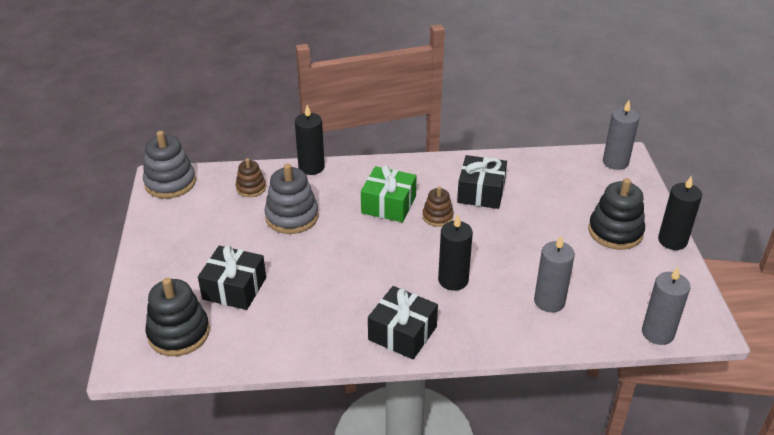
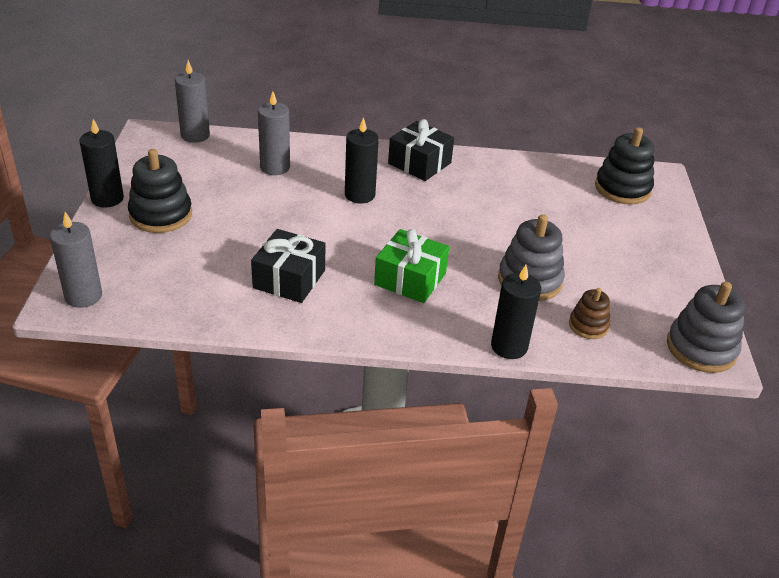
camera: 175 degrees left, 0 degrees up
(234, 288) = (580, 216): black gift -> none
(437, 216) = (354, 257): brown stacking toy -> none

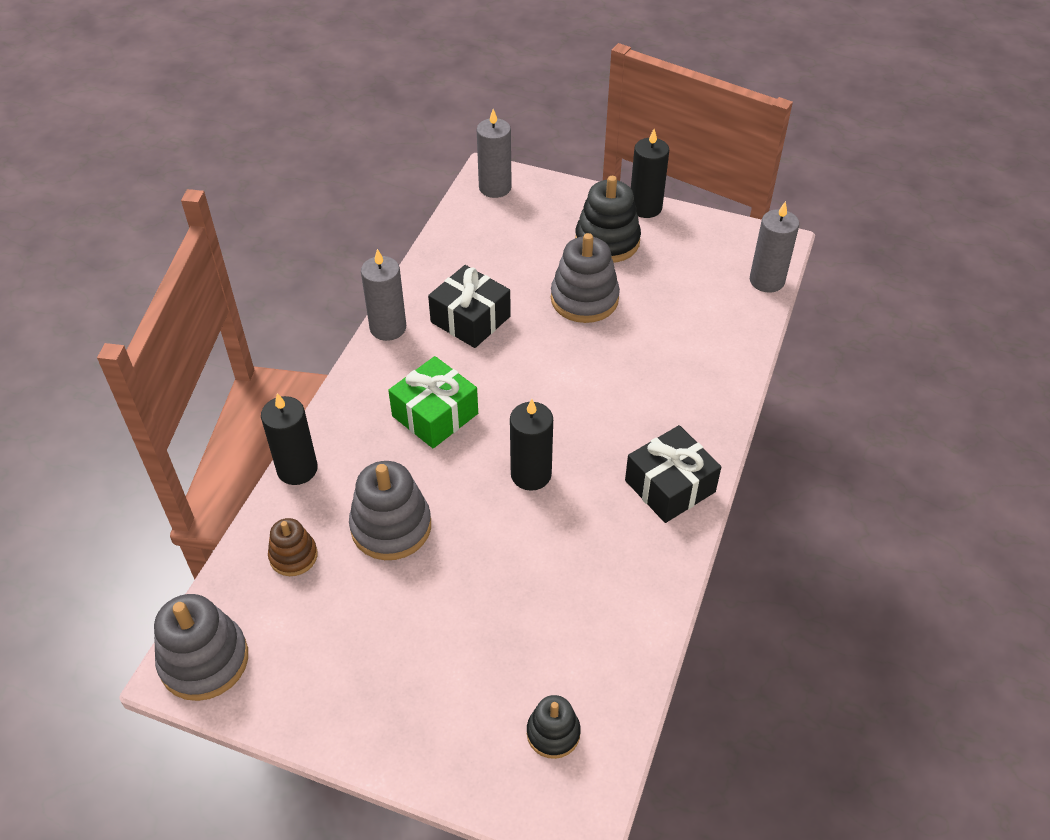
camera: 110 degrees right, 10 degrees up
(242, 219) = (584, 299): none -> grey stacking toy
(275, 167) = (683, 340): grey candle -> grey candle (388, 328)
(359, 195) = (607, 406): black candle -> black candle (531, 474)
(622, 188) = (553, 733): black stacking toy -> black stacking toy, size x0.58

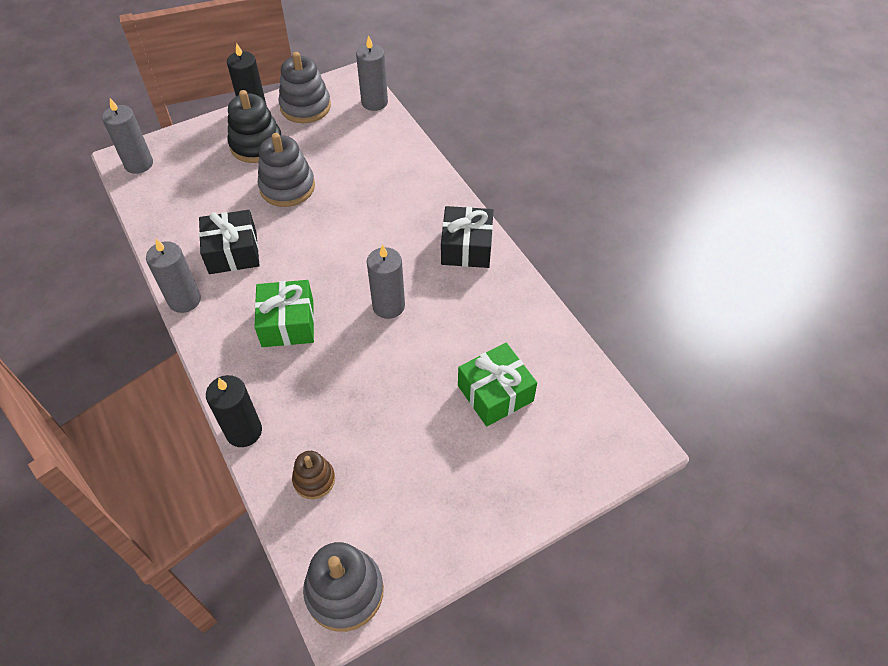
camera: 50 degrees left, 5 degrees up
(391, 527) = (349, 406): grey stacking toy -> grey stacking toy (305, 107)
(516, 636) = (495, 393): none -> green gift
(531, 474) = (388, 306): black candle -> grey candle
(553, 733) = (576, 420): black stacking toy -> none

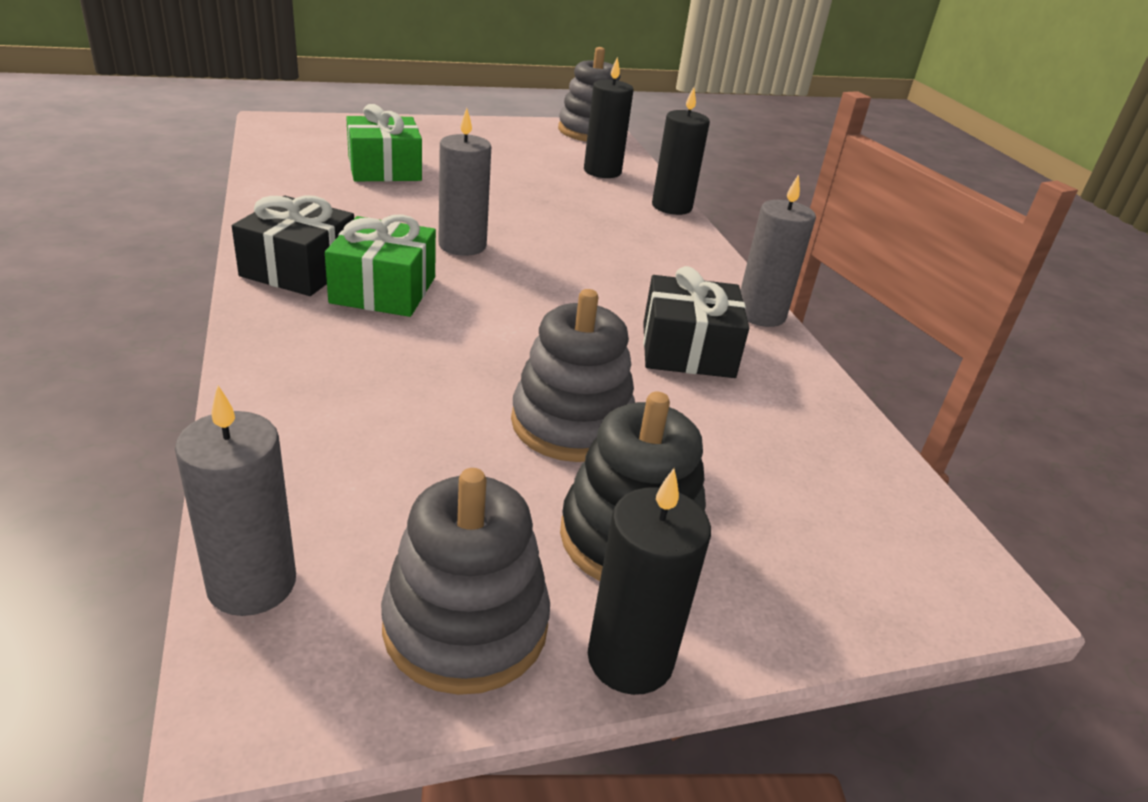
camera: 170 degrees left, 20 degrees down
(139, 164) = (932, 563): grey candle -> none
(288, 323) = (608, 262): green gift -> green gift (383, 290)
(314, 480) = (602, 171): brown stacking toy -> black candle

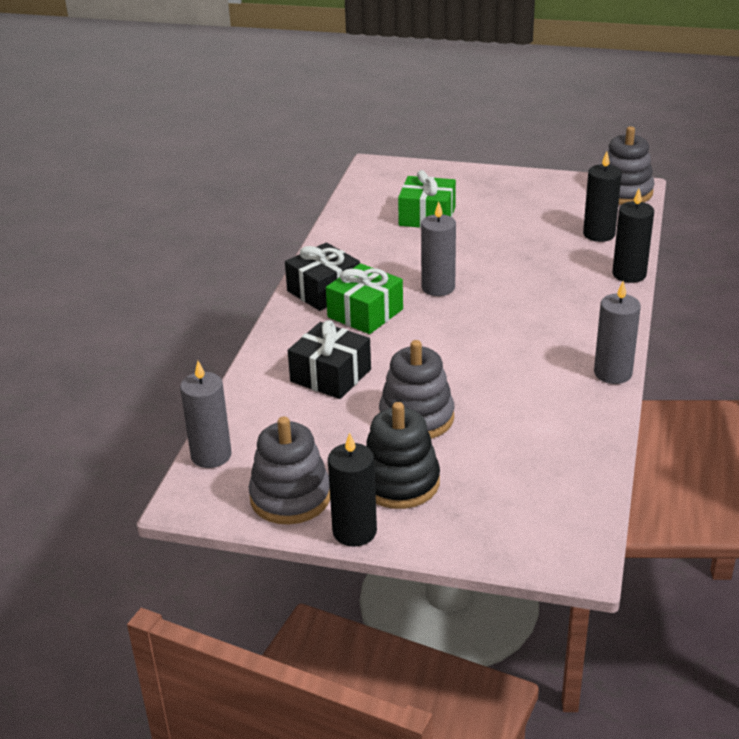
camera: 35 degrees right, 0 degrees up
(687, 350) = (532, 388): black gift -> black gift (330, 375)

